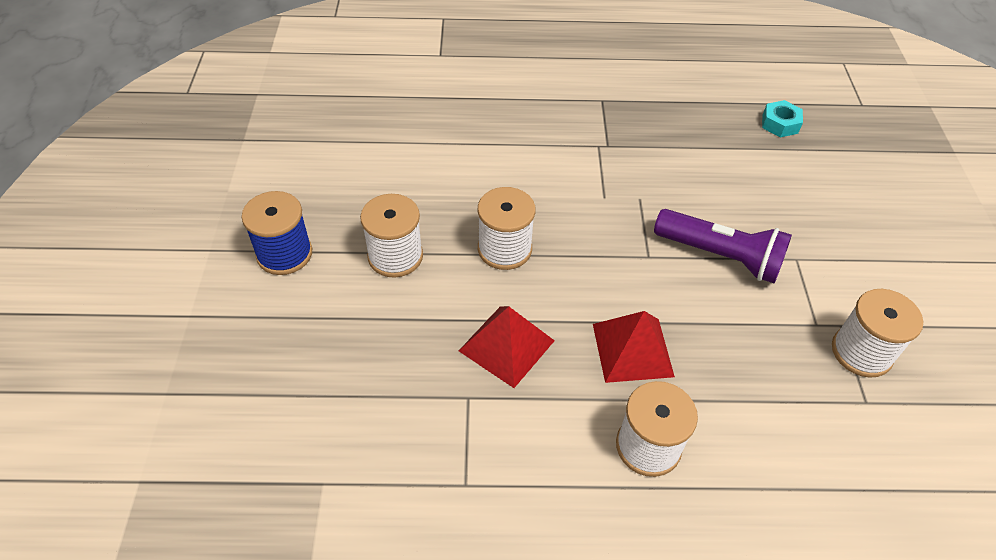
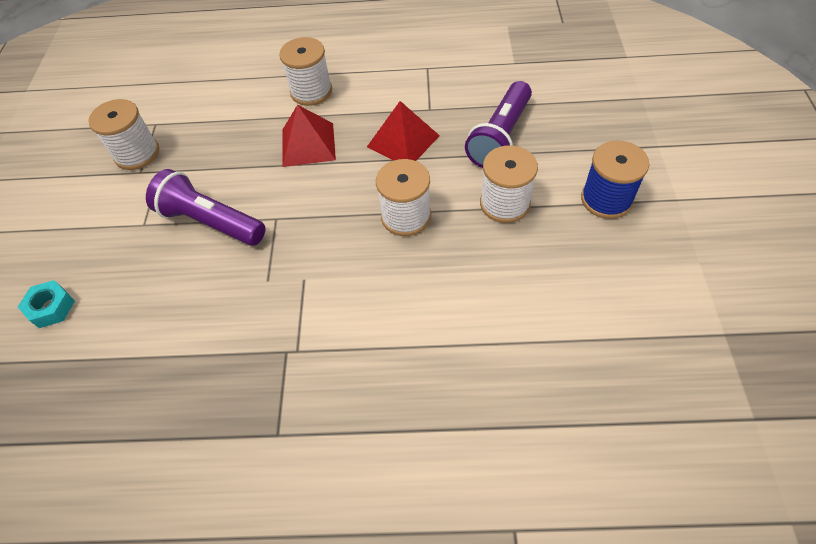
camera: 175 degrees left, 5 degrees up
(380, 342) = (500, 137): none -> purple flashlight
(780, 124) = (61, 401): turquoise nut -> turquoise nut (51, 307)

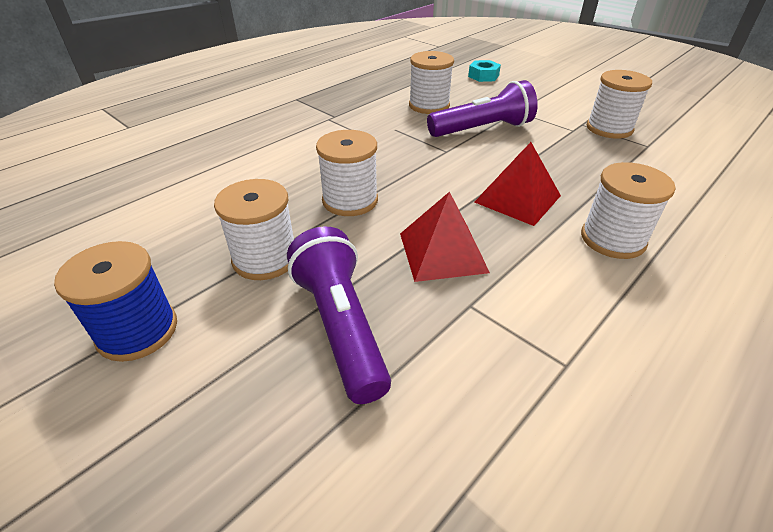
camera: 130 degrees right, 15 degrees down
(187, 294) = (429, 105): none -> white spool

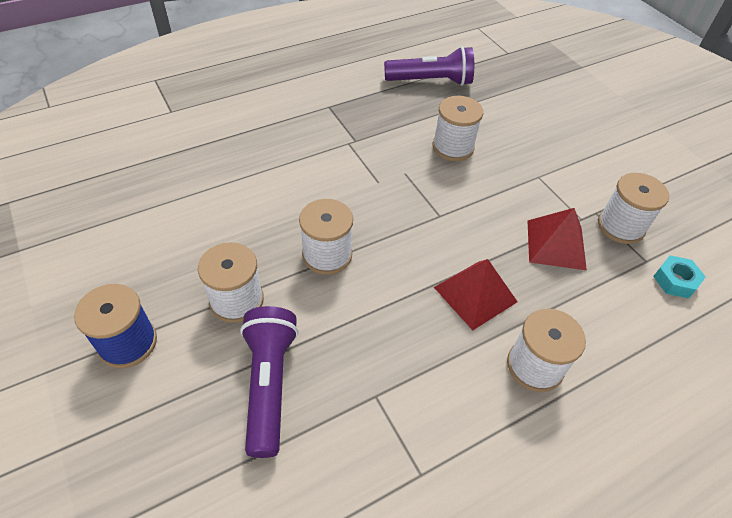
camera: 15 degrees right, 10 degrees up
(442, 252) = (379, 336): red pyramid -> red pyramid (556, 244)
(482, 129) = (489, 195): purple flashlight -> purple flashlight (431, 81)
(483, 76) = (531, 114): turquoise nut -> turquoise nut (675, 281)

